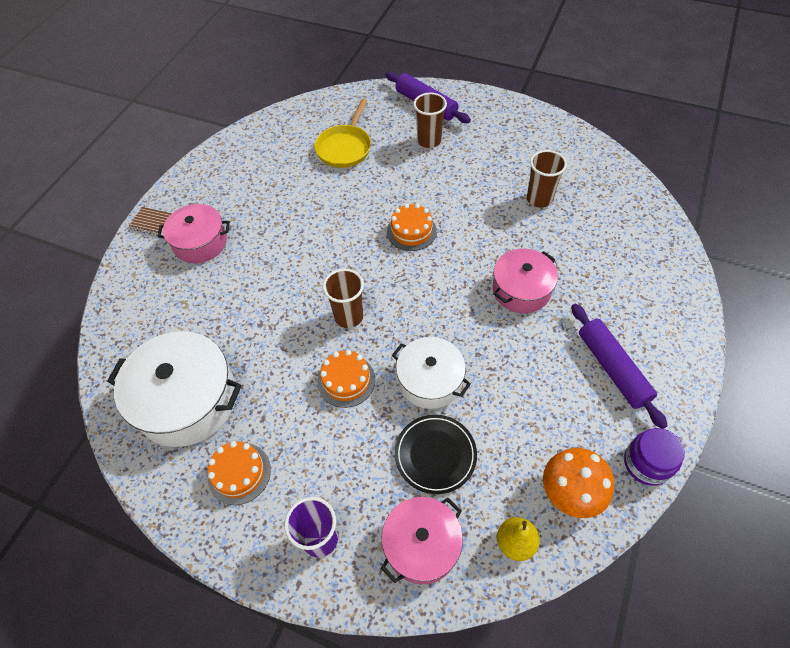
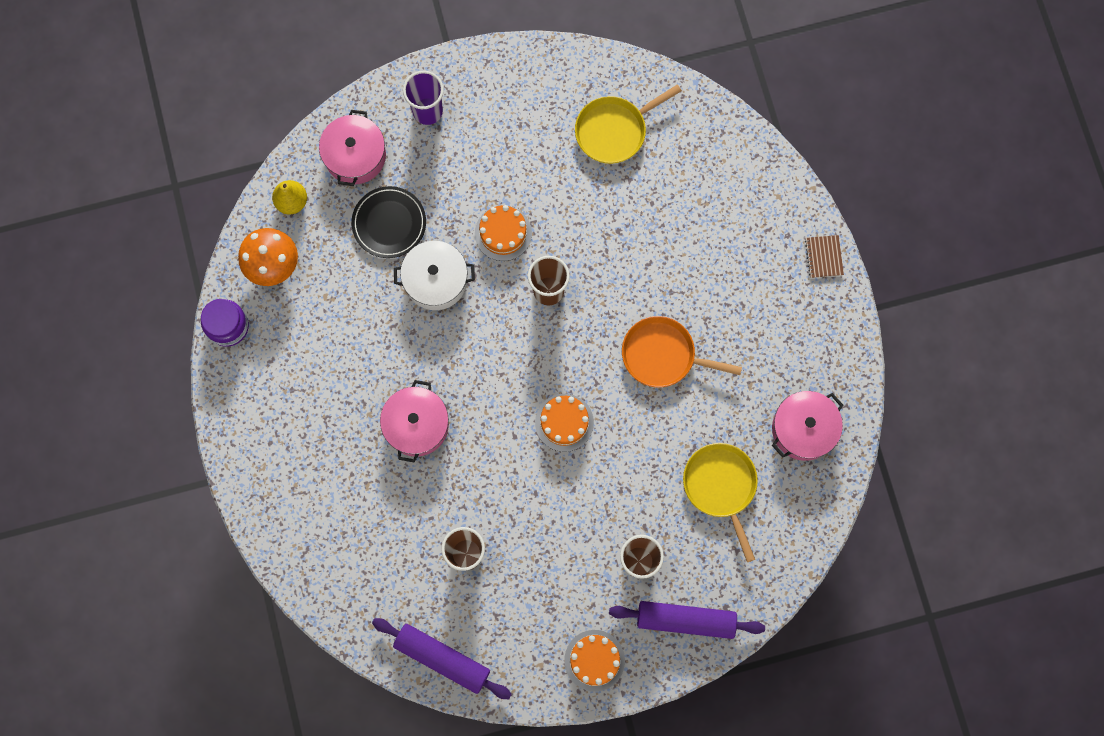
camera: 140 degrees right, 20 degrees up
(151, 222) = (823, 257): brown notebook -> brown notebook turned 75 degrees counterclockwise
(187, 400) = (614, 130): white pot -> yellow pan
(200, 242) = (753, 269): pink pot -> pink pot (803, 429)
(239, 473) = (523, 110): orange cake -> orange cake (594, 660)
(309, 230) = (663, 355): none -> orange pan
(612, 368) = (294, 395): purple rolling pin -> purple rolling pin (442, 658)

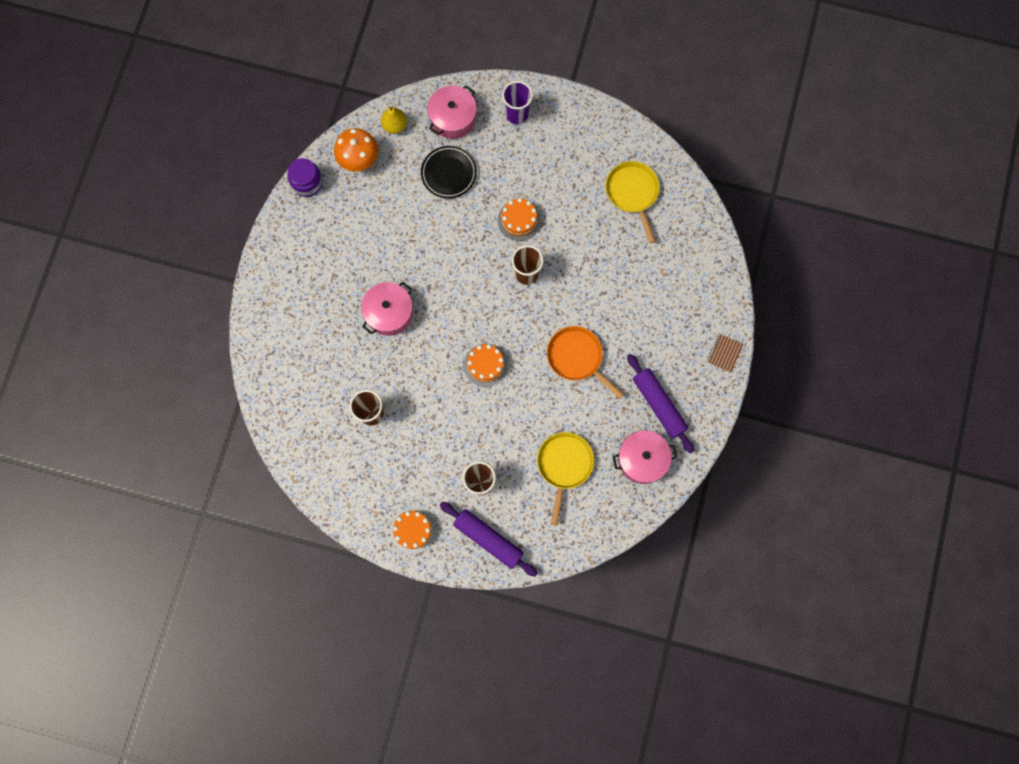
camera: 30 degrees right, 0 degrees up
(436, 280) = (457, 226): white pot -> none
(442, 658) = (316, 472): purple rolling pin -> purple rolling pin (659, 404)
(614, 130) = (632, 193): yellow pan -> yellow pan turned 75 degrees clockwise

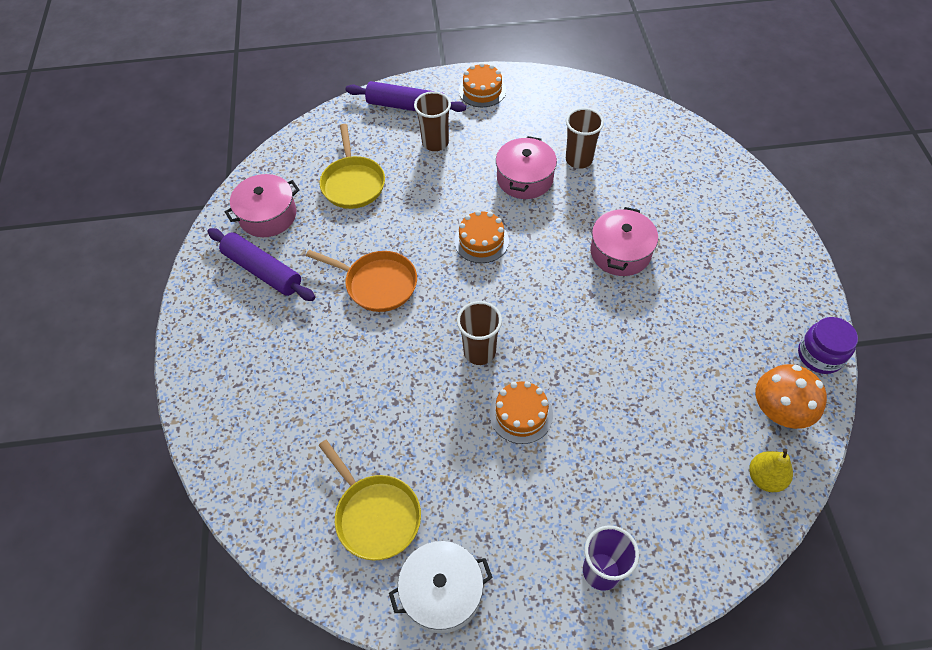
camera: 160 degrees right, 20 degrees down
(449, 173) = (649, 439): black plate -> none
(453, 118) = (692, 524): pink pot -> pink pot (525, 178)
(609, 137) = (442, 592): none -> white pot
(724, 353) = (191, 352): brown notebook -> none

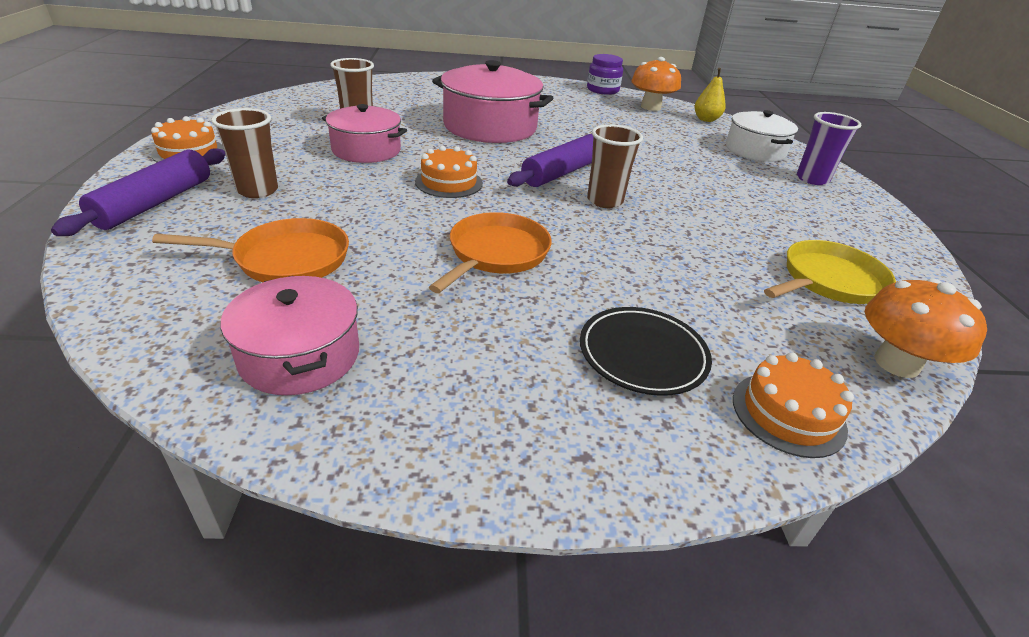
camera: 90 degrees left, 20 degrees down
(262, 271) = (437, 365): purple rolling pin -> purple rolling pin (562, 172)
(273, 529) = (896, 363): none -> orange mushroom
(275, 368) = (642, 354): none -> black plate
(353, 183) = (286, 259): yellow pan -> orange pan
(442, 592) = (884, 249): white pot -> white pot (755, 150)
(521, 414) = (676, 190): orange cake -> orange cake (788, 413)
(620, 252) = (490, 126): pink pot -> pink pot, size x1.57

